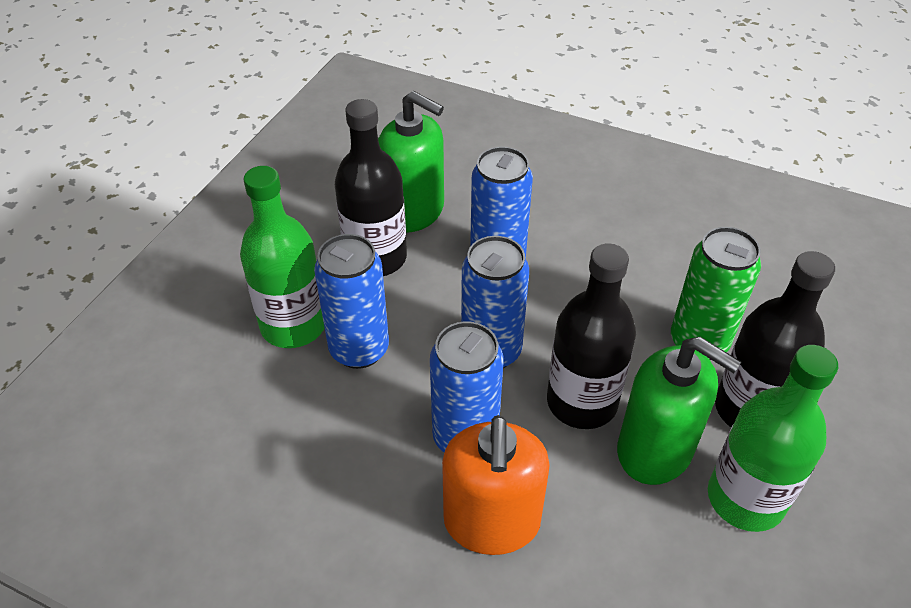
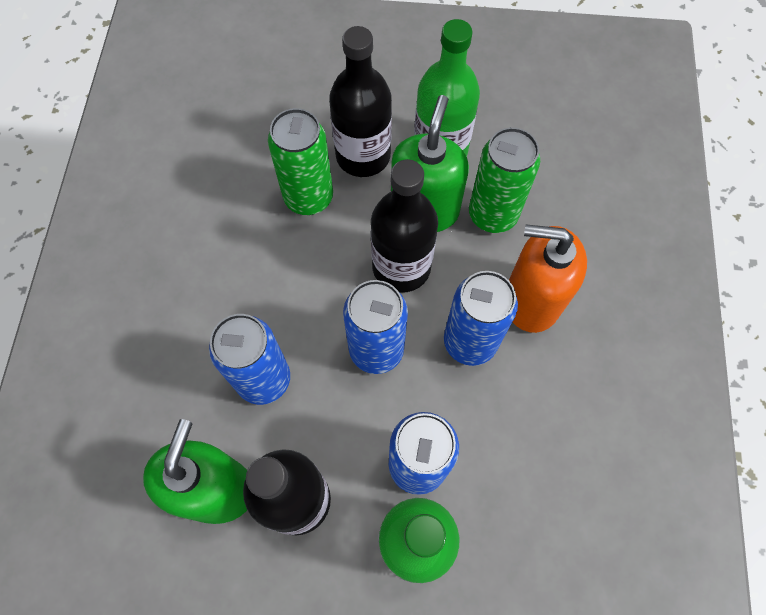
camera: 110 degrees left, 20 degrees up
(491, 522) = (531, 300): orange soap dispenser -> orange soap dispenser turned 150 degrees counterclockwise
(627, 524) = (492, 215): none -> green can

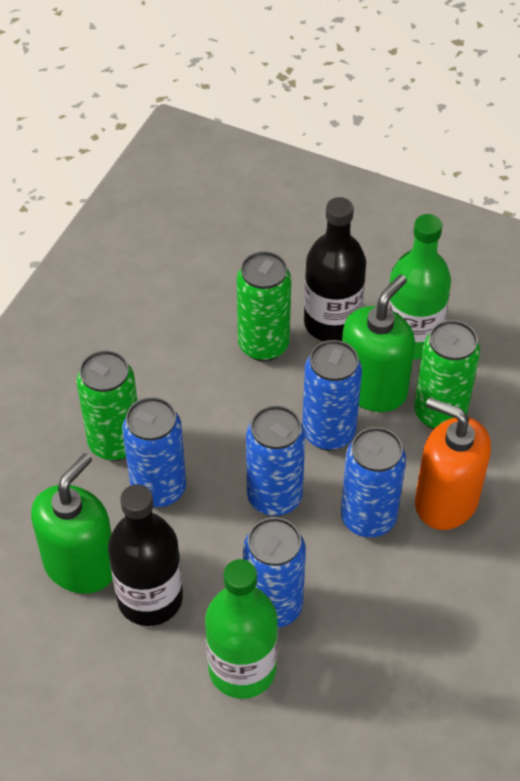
camera: 20 degrees right, 15 degrees down
(203, 345) = (115, 443): none -> green can
(401, 267) = (328, 433): black bottle -> blue can

